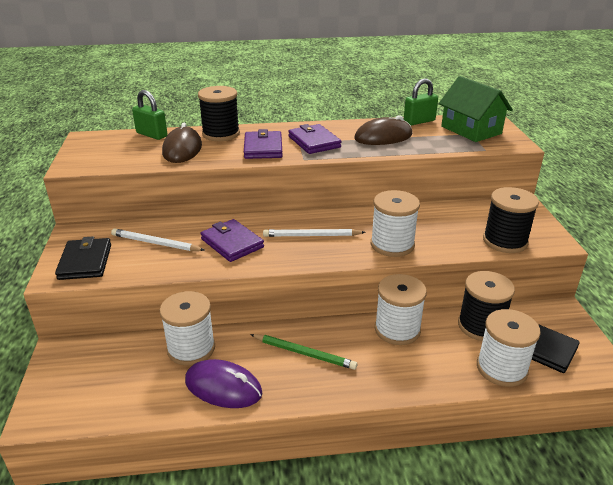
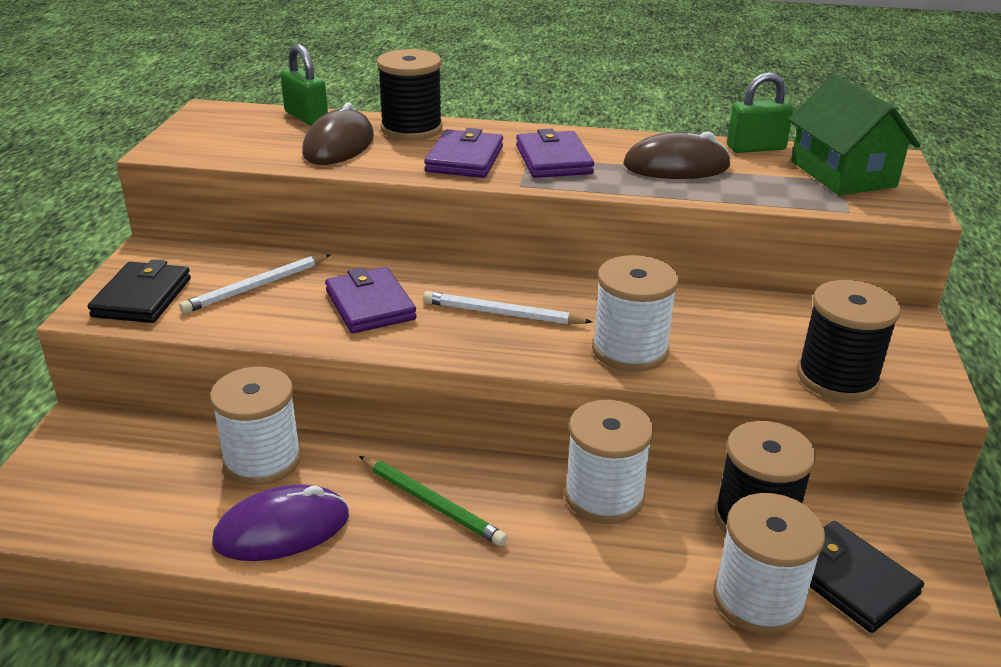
camera: 15 degrees right, 0 degrees up
(156, 243) = (256, 286): white pencil -> white pencil turned 75 degrees counterclockwise
(223, 387) = (282, 529): purple mouse -> purple mouse turned 60 degrees counterclockwise

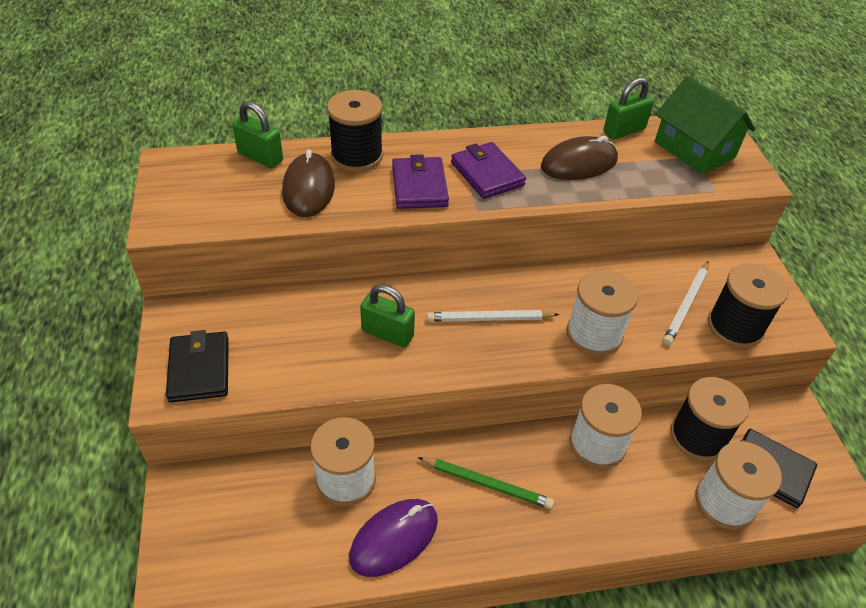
camera: 20 degrees left, 15 degrees up
(256, 286) = (287, 334): white pencil -> white pencil (686, 304)
(370, 305) = (387, 333): purple wallet -> green padlock

